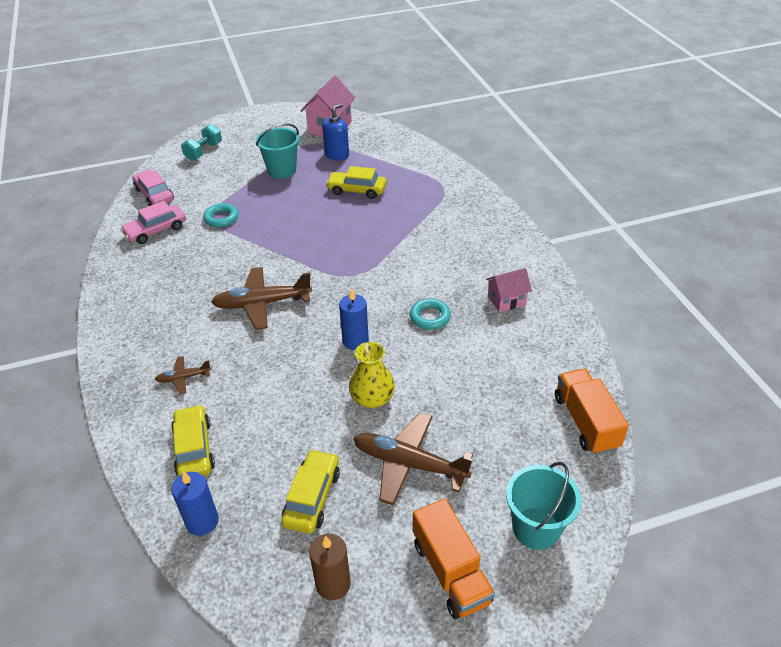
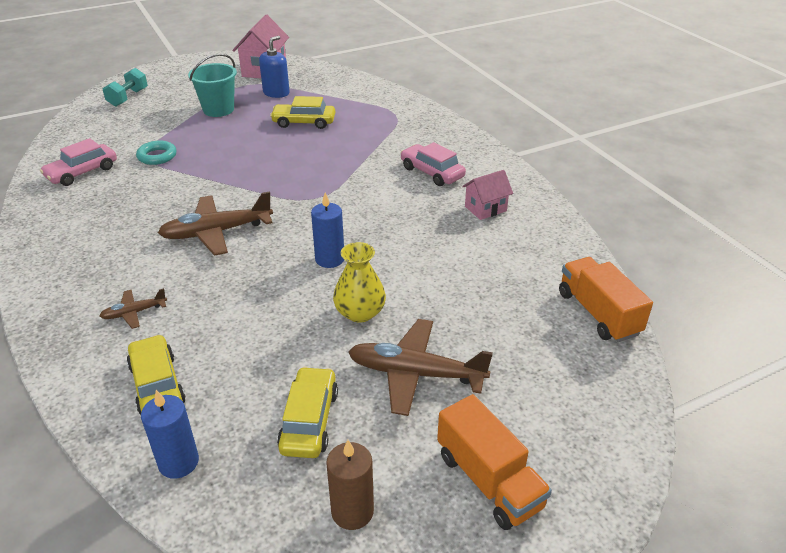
camera: 10 degrees left, 5 degrees down
(154, 195) = (76, 139): pink car -> pink car (432, 172)
(430, 317) = (407, 230): turquoise ring -> none
(536, 528) = (573, 423): turquoise bucket -> none

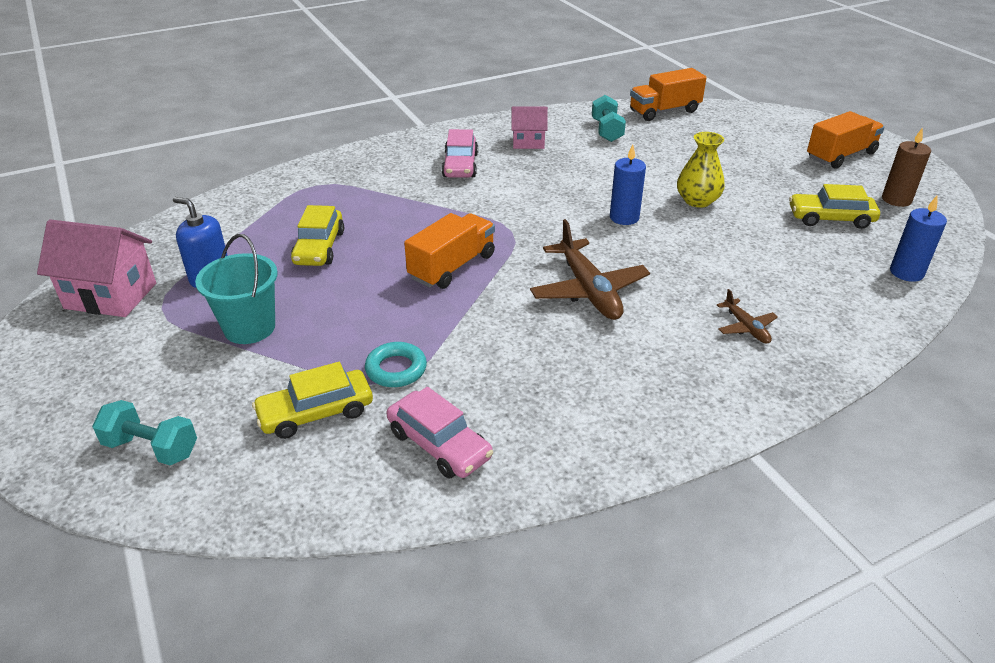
camera: 90 degrees left, 0 degrees up
(157, 385) = (835, 296): yellow car -> yellow car (316, 413)
(267, 172) = (452, 267): none -> orange truck
(416, 374) = (759, 177): brown plane -> none
(432, 172) = (460, 165): pink car -> pink car turned 45 degrees counterclockwise
(485, 209) = (528, 142): pink house -> pink house turned 60 degrees counterclockwise
(526, 261) = (606, 131): none -> turquoise dumbbell

